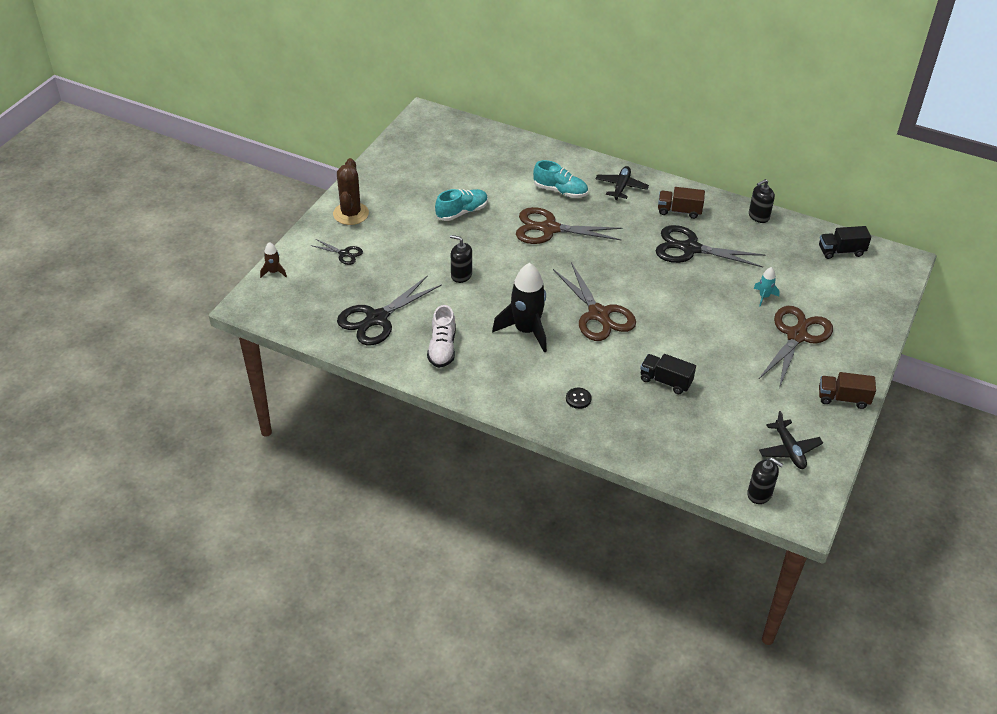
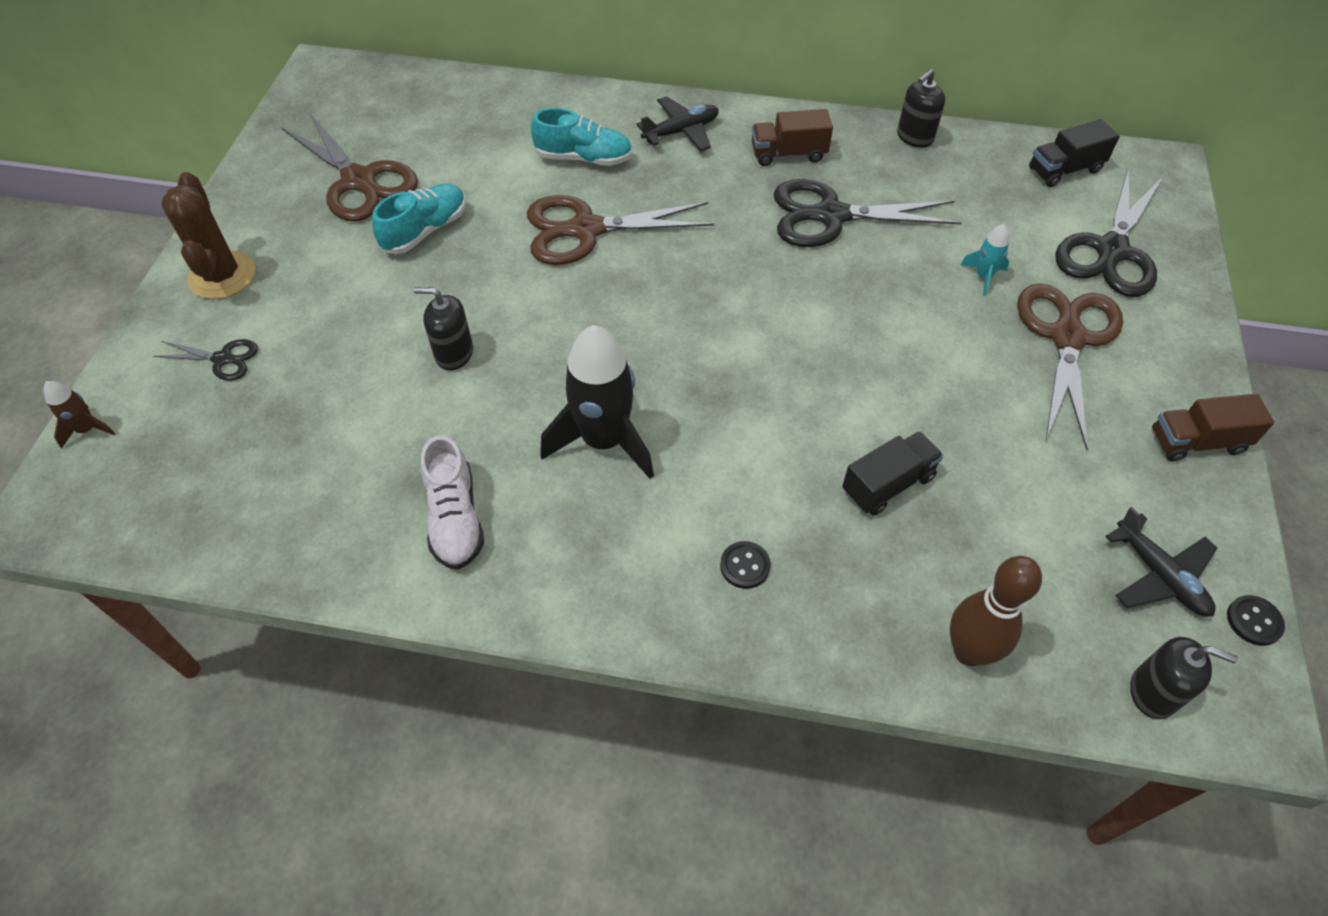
camera: 15 degrees left, 10 degrees up
(377, 318) = (313, 484): black scissors -> black scissors (1111, 250)
(598, 314) = (722, 375): brown scissors -> brown scissors (359, 180)
(621, 187) = (681, 131): black plane -> black plane turned 60 degrees clockwise
(665, 381) = (887, 484): black truck -> black truck turned 135 degrees clockwise
(675, 457) = (969, 651): none -> brown bowling pin
(828, 479) = (1254, 621): none -> black button

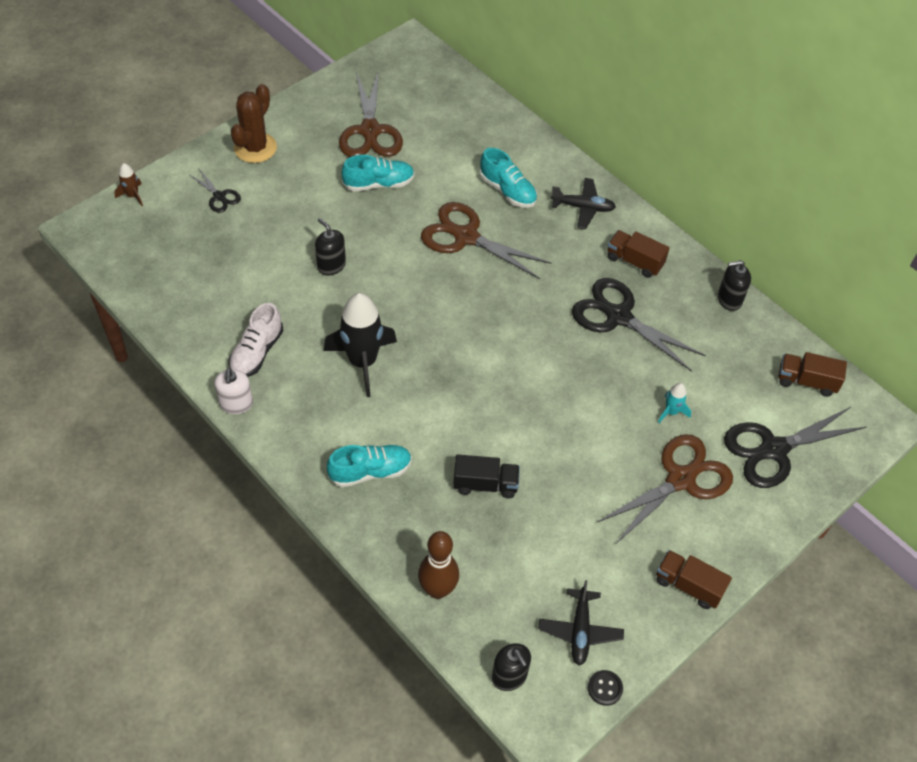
camera: 35 degrees right, 0 degrees up
(489, 604) = (236, 404): none -> white soap dispenser
(745, 566) = (370, 471): black button -> turquoise shoe
(1065, 170) = (806, 381): black truck -> brown truck

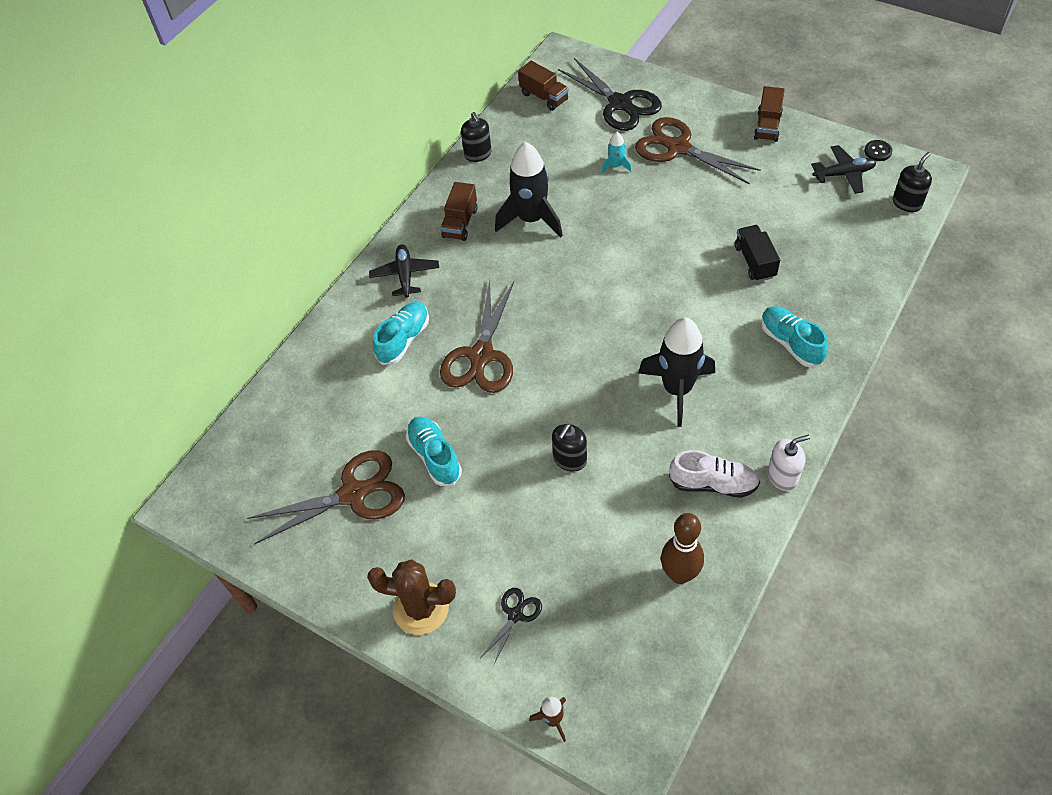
camera: 100 degrees left, 0 degrees up
(437, 589) = (868, 264): brown bowling pin -> brown bowling pin (679, 574)
(618, 317) = (531, 219): black scissors -> black rocket
(806, 381) = (544, 97): brown truck -> brown truck turned 45 degrees counterclockwise

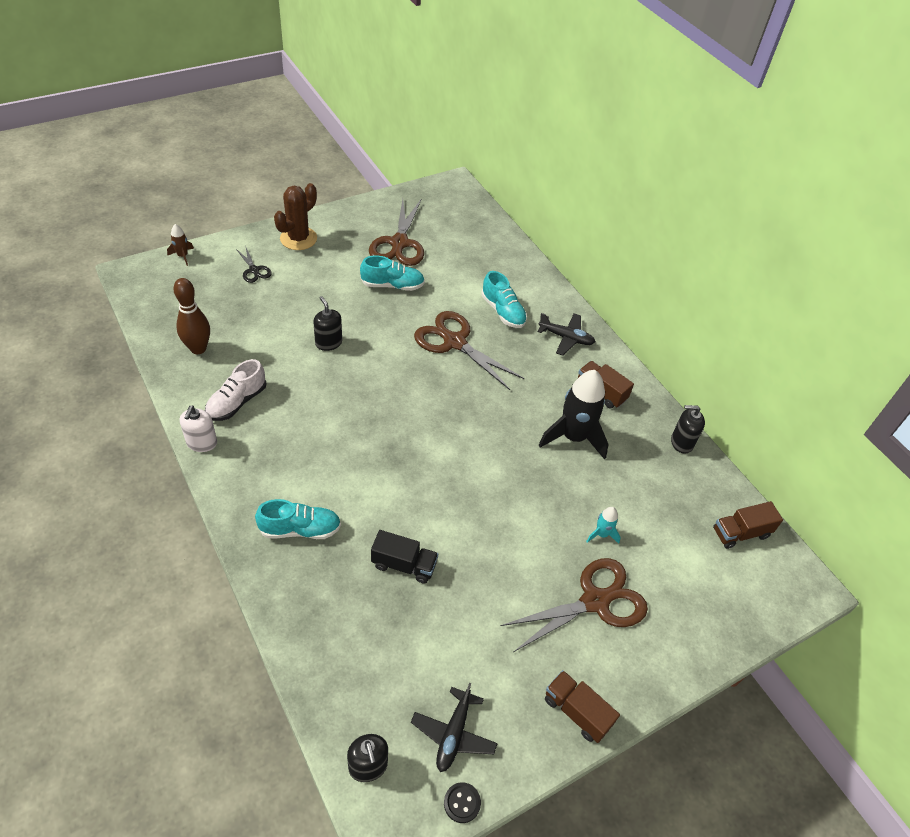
camera: 110 degrees right, 5 degrees down
(620, 103) = (694, 592): black scissors -> none
(677, 389) = (327, 429): black rocket -> none

